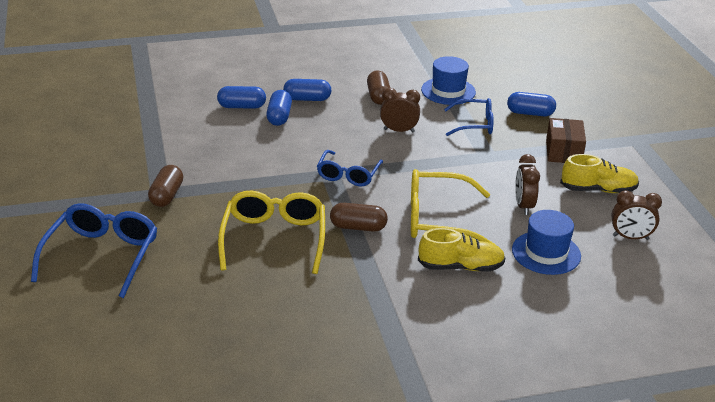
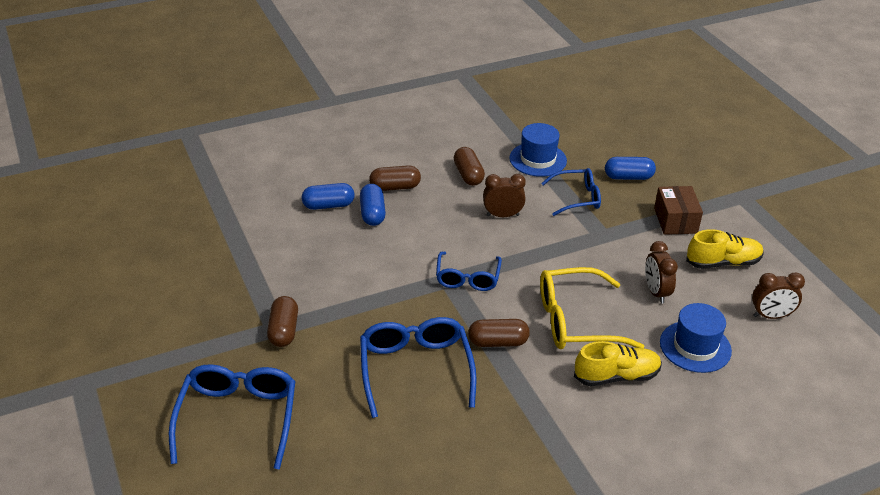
camera: 10 degrees left, 5 degrees up
(274, 238) = (415, 369): yellow glasses -> blue glasses
(307, 99) = (395, 187): blue capsule -> brown capsule

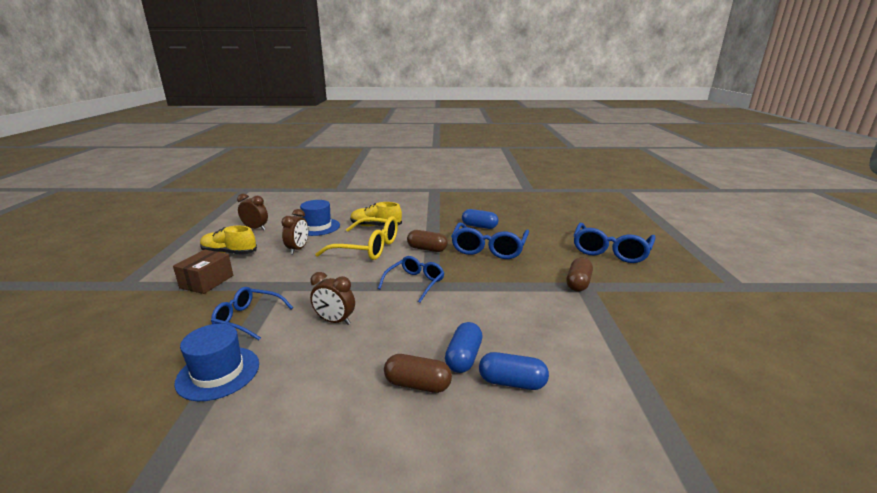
camera: 155 degrees left, 15 degrees down
(468, 175) = (318, 376): brown capsule -> none
(628, 177) = (170, 325): blue capsule -> blue capsule (479, 226)

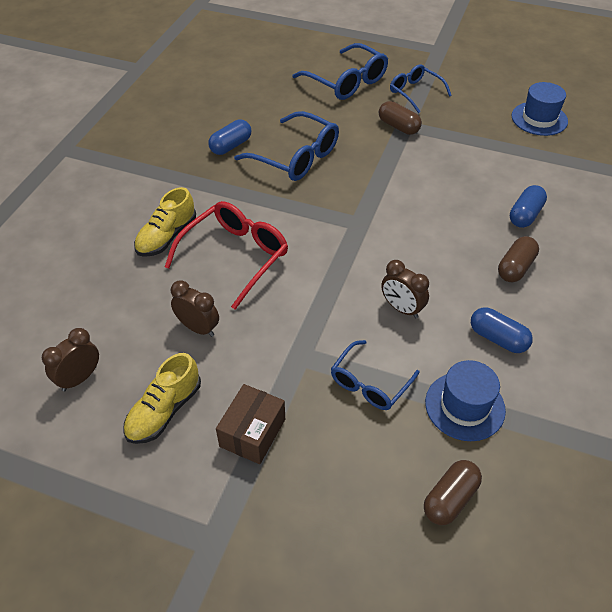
camera: 70 degrees left, 25 degrees up
(207, 282) = (252, 433): brown box -> brown box turned 75 degrees clockwise
(317, 227) = (126, 300): blue hat -> blue hat (539, 119)
(335, 321) = (402, 308): brown clock -> brown clock turned 90 degrees clockwise
(367, 248) = (235, 256): yellow glasses -> red glasses
(415, 283) = (348, 233): blue glasses -> blue glasses (415, 92)
(427, 249) = (269, 205): brown capsule -> brown capsule (450, 499)
(463, 358) = (488, 232): blue capsule -> blue capsule (498, 338)

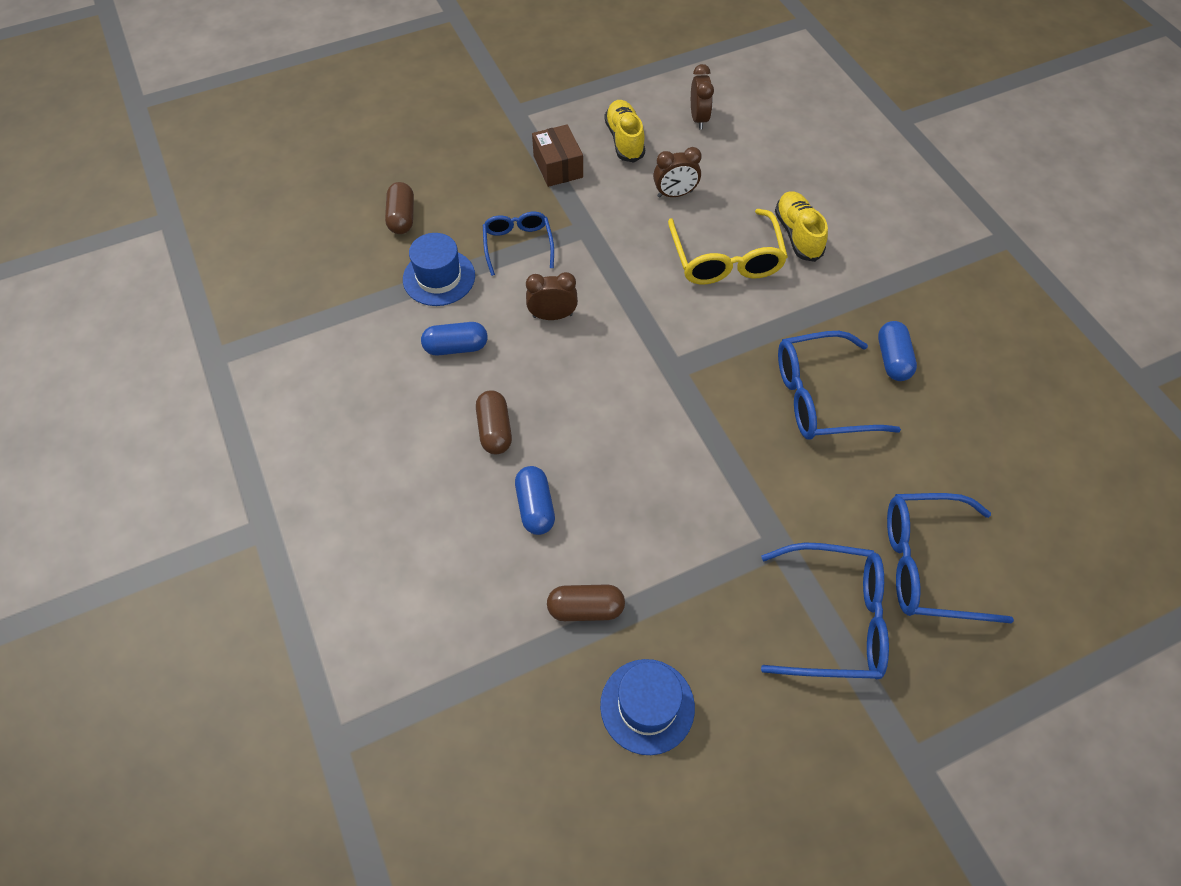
camera: 135 degrees right, 10 degrees up
(235, 256) = (726, 259): red glasses -> yellow glasses
(398, 127) = (782, 534): brown capsule -> brown capsule (586, 608)
(415, 92) = (834, 619): blue glasses -> blue glasses, size x1.56

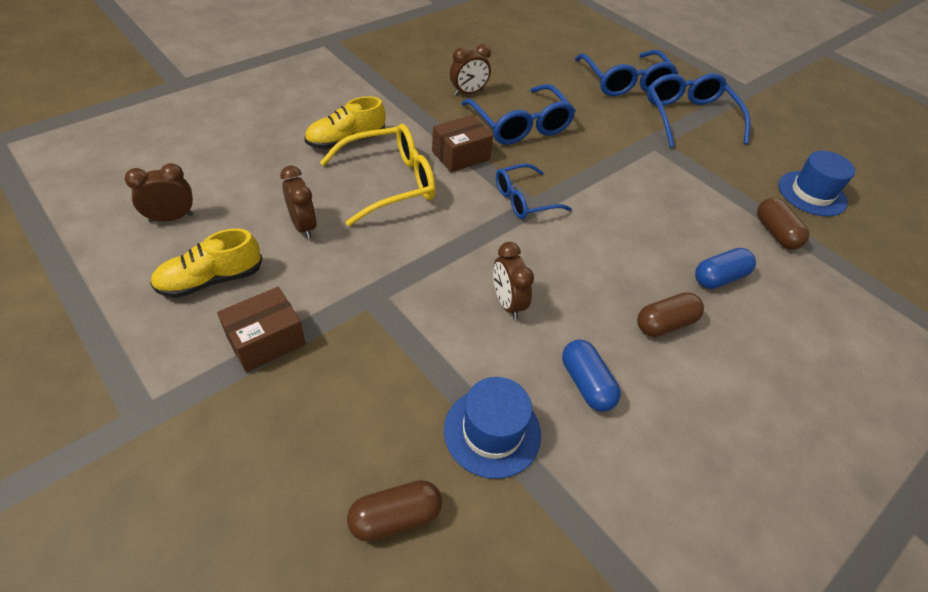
camera: 110 degrees left, 10 degrees down
(518, 245) = (413, 356): blue glasses -> blue glasses (524, 200)
(765, 325) = (460, 155): none -> brown box
(892, 359) = (468, 92): blue capsule -> brown clock

